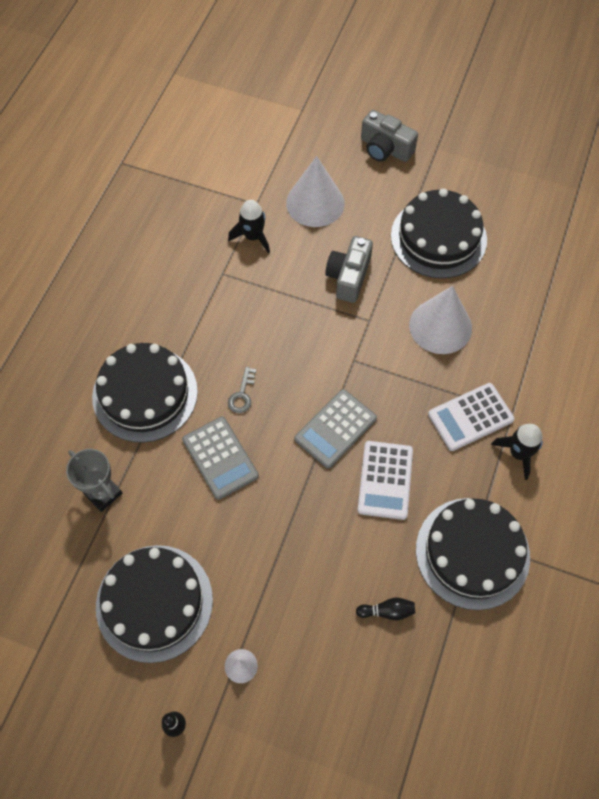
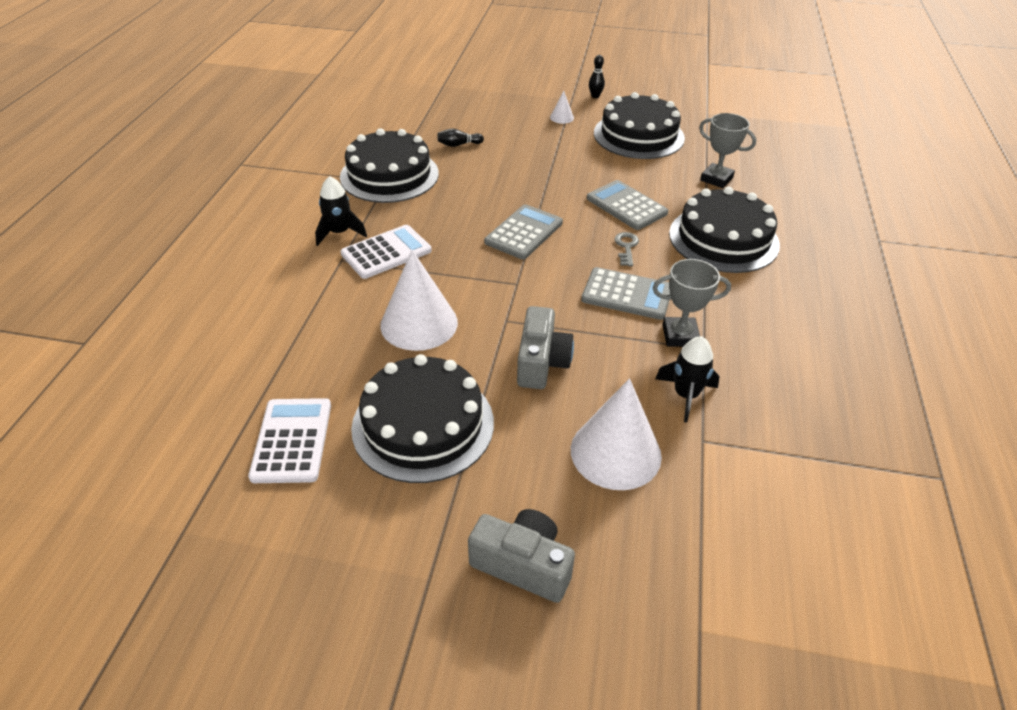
camera: 170 degrees right, 20 degrees down
(235, 287) = (680, 336): none -> grey trophy
(262, 335) = (627, 294): none -> grey calculator
(385, 480) = (469, 206): white calculator -> white calculator (292, 440)

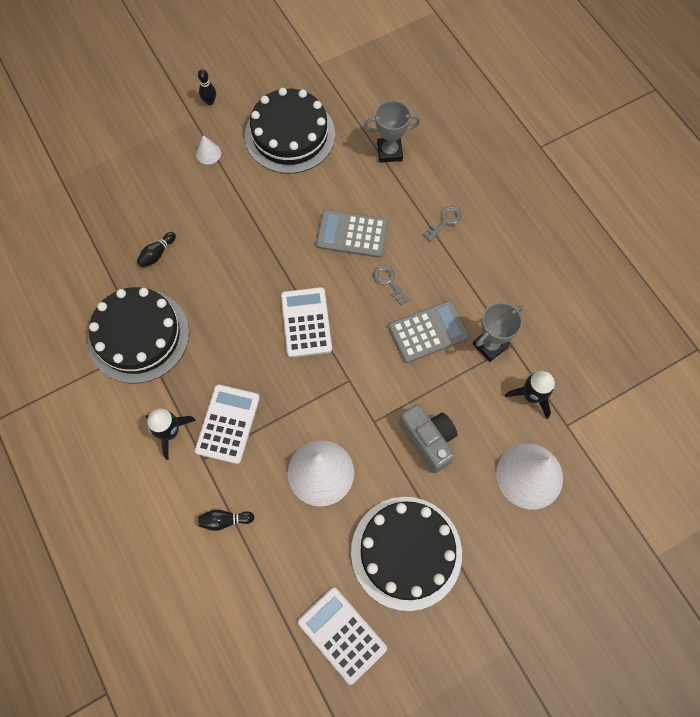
camera: 40 degrees left, 25 degrees up
(307, 303) = (225, 520): none -> black bowling pin
(523, 232) = (306, 322): grey calculator -> white calculator
(523, 564) = (547, 596): grey camera -> none
(723, 239) = (445, 222): black cake -> grey key

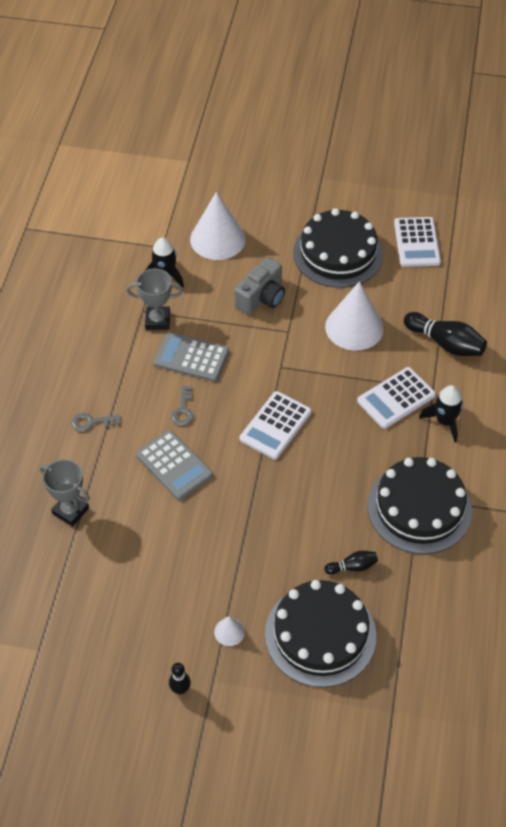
camera: 140 degrees left, 15 degrees down
(225, 520) = (445, 343): black bowling pin -> black bowling pin, size x1.85
(290, 135) = (138, 593): black cake -> black cake (320, 634)
(428, 440) = (261, 297): grey camera -> grey camera turned 150 degrees counterclockwise

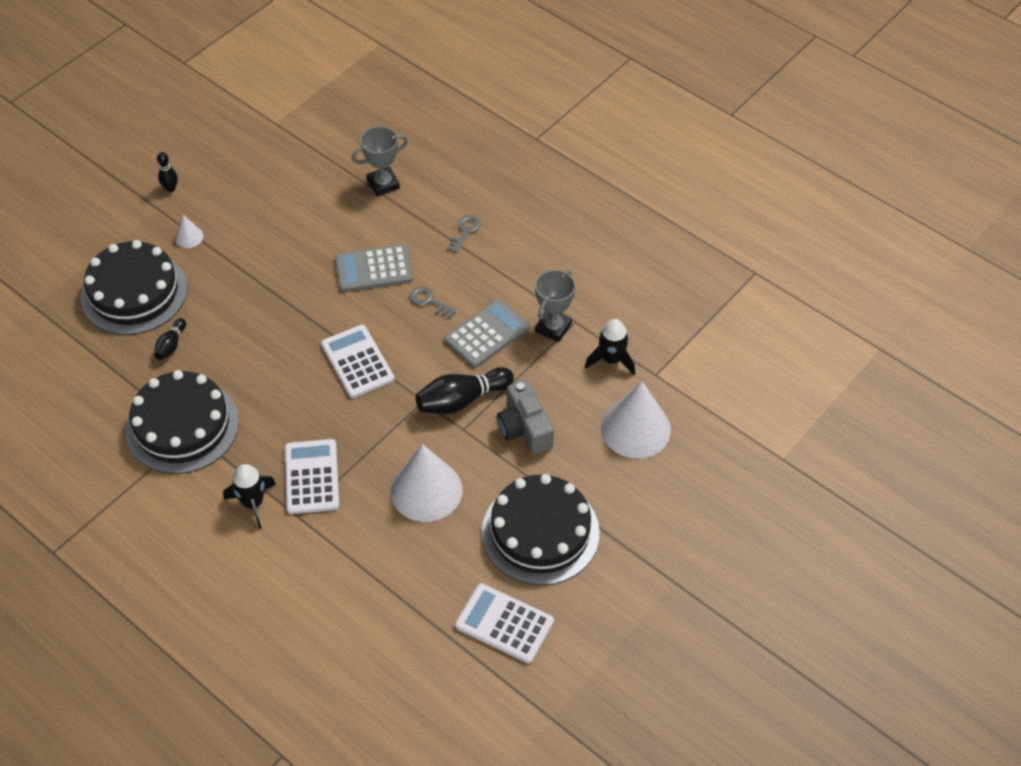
camera: 120 degrees right, 0 degrees up
(445, 343) = (344, 563): black bowling pin -> black bowling pin (462, 400)

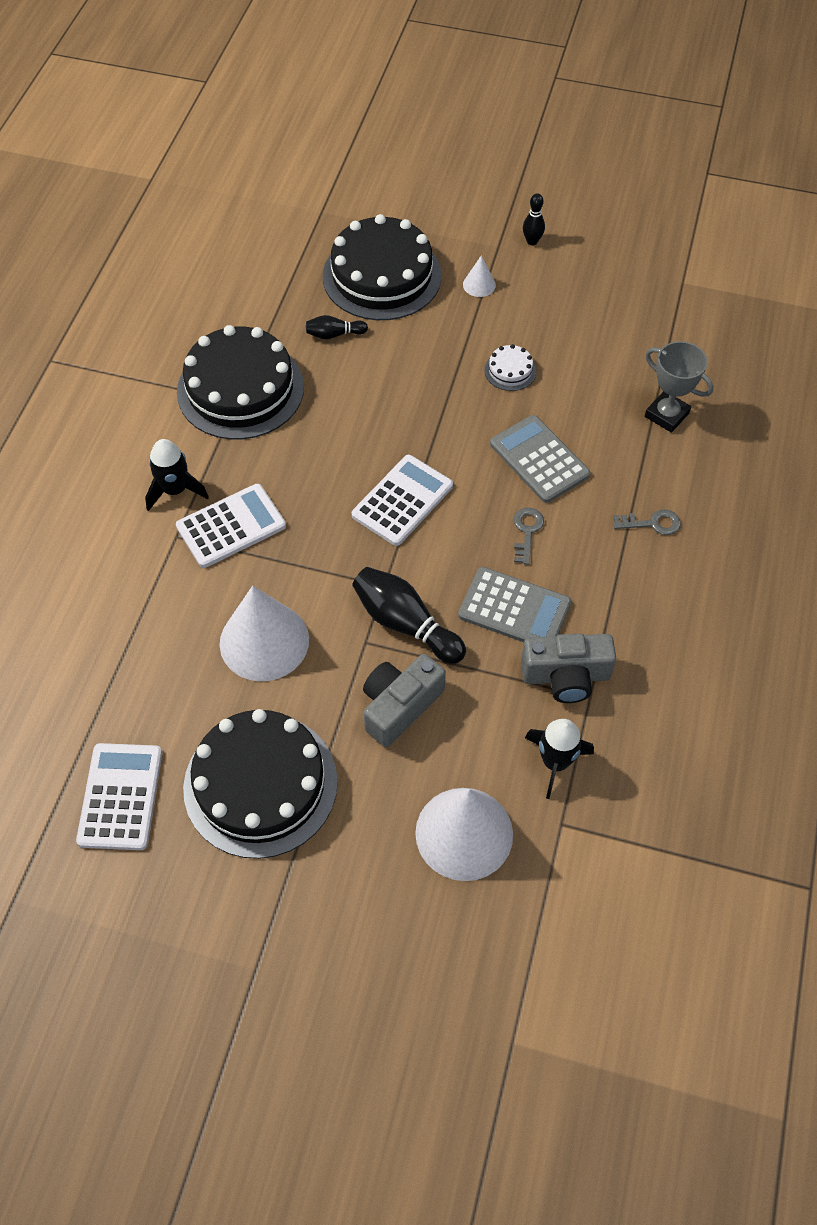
camera: 65 degrees right, 5 degrees up
(284, 252) = (510, 370): none -> white cake
(553, 327) = (566, 676): grey trophy -> grey camera

